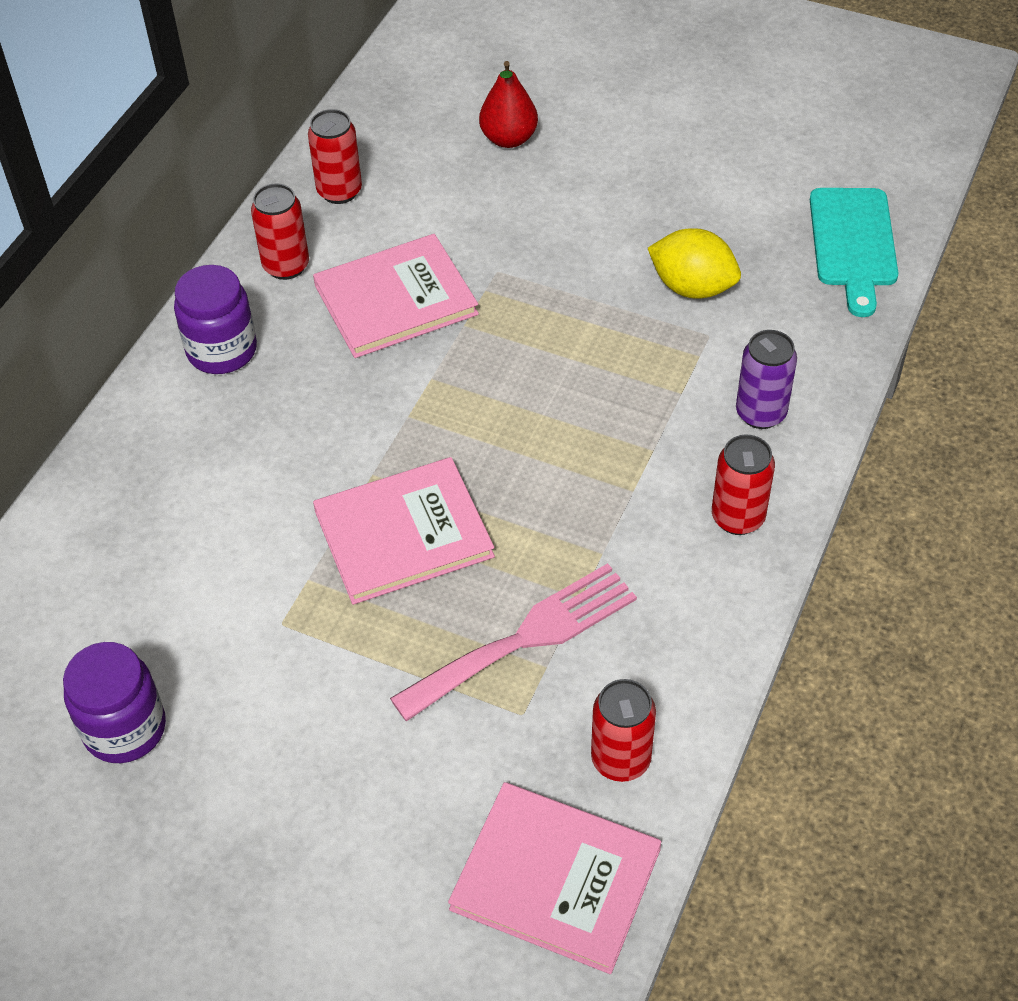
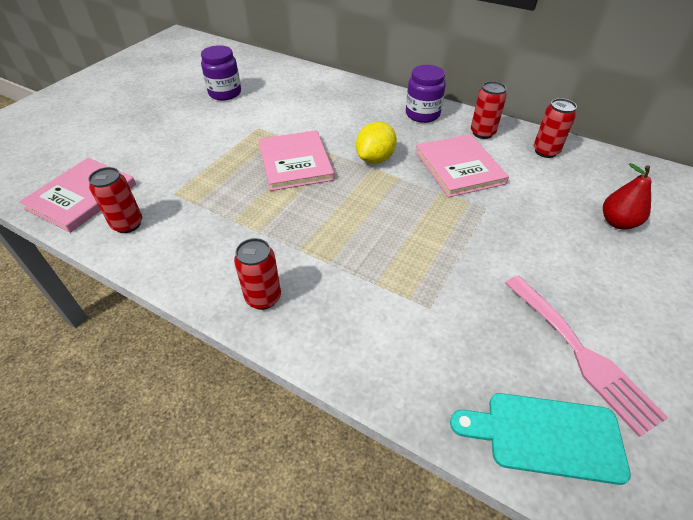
camera: 95 degrees right, 5 degrees down
(525, 638) = (216, 197): pink fork -> pink fork (581, 354)
(692, 287) = (479, 304): yellow lemon -> yellow lemon (375, 159)
(760, 413) = (351, 326): purple can -> none

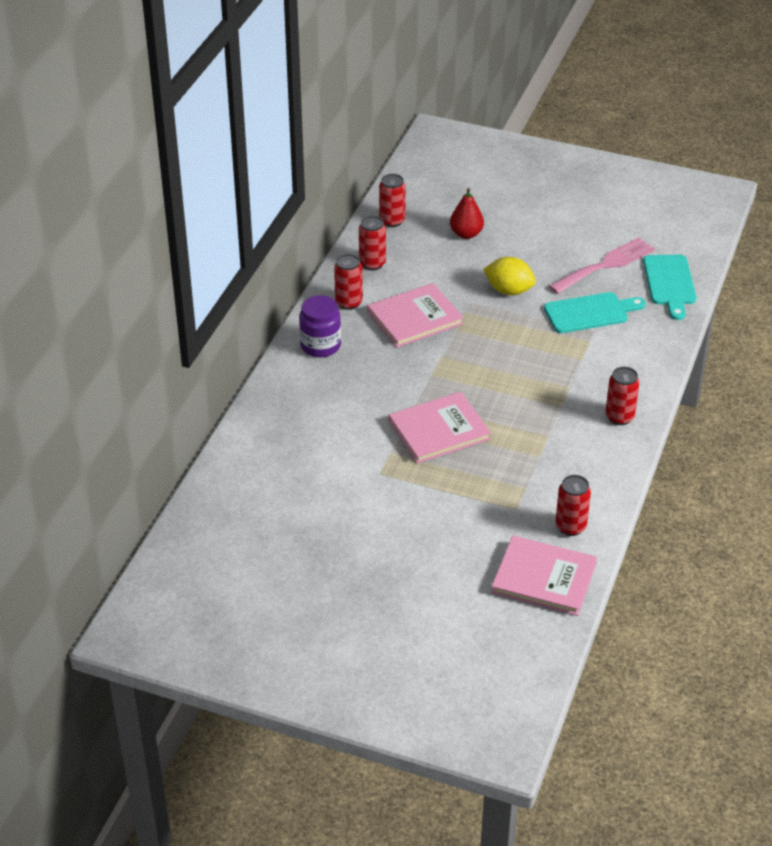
camera: 100 degrees left, 5 degrees down
(225, 93) = (305, 523): purple jar -> none
(375, 159) = (416, 374): yellow lemon -> yellow lemon (509, 290)
(467, 311) = (590, 313): none -> turquoise cutting board
(625, 171) = (392, 221): none -> red can

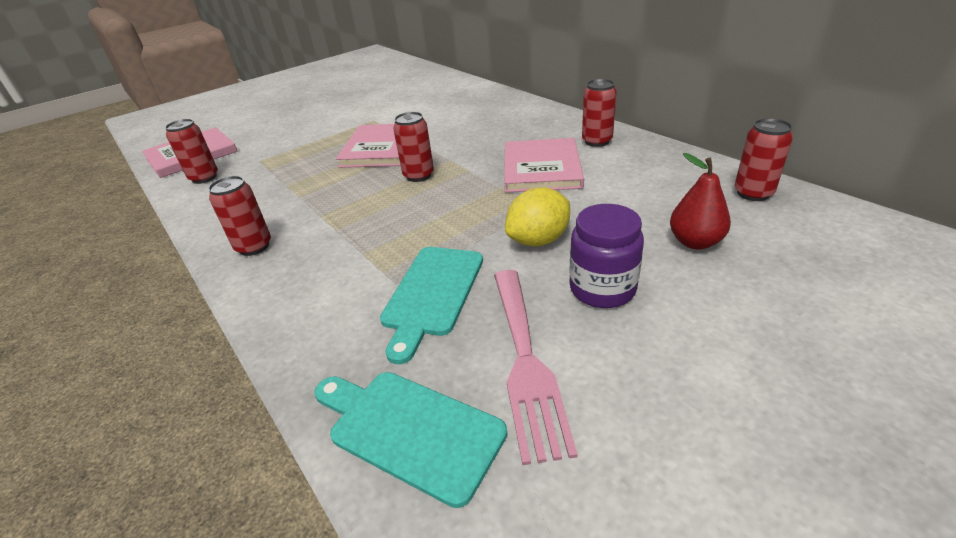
camera: 125 degrees right, 5 degrees down
(320, 346) = (543, 121): purple jar -> purple jar (602, 289)
(372, 263) = (659, 164): red can -> red can (418, 175)

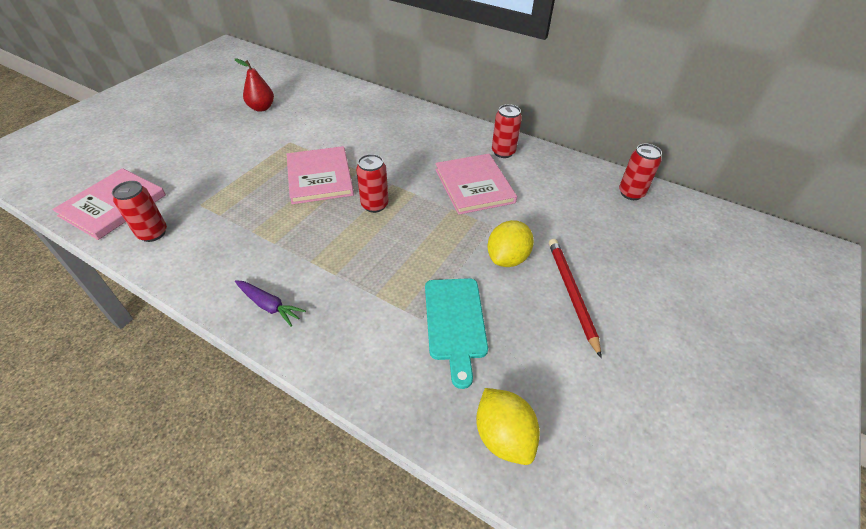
camera: 25 degrees left, 10 degrees up
(254, 247) = (269, 306): red can -> purple carrot
(409, 429) = (503, 436): turquoise cutting board -> yellow lemon
(526, 361) = (551, 364): pink fork -> none
(602, 289) = (571, 294): purple jar -> red pencil
(695, 242) = (612, 242): red pear -> red pear (261, 108)

